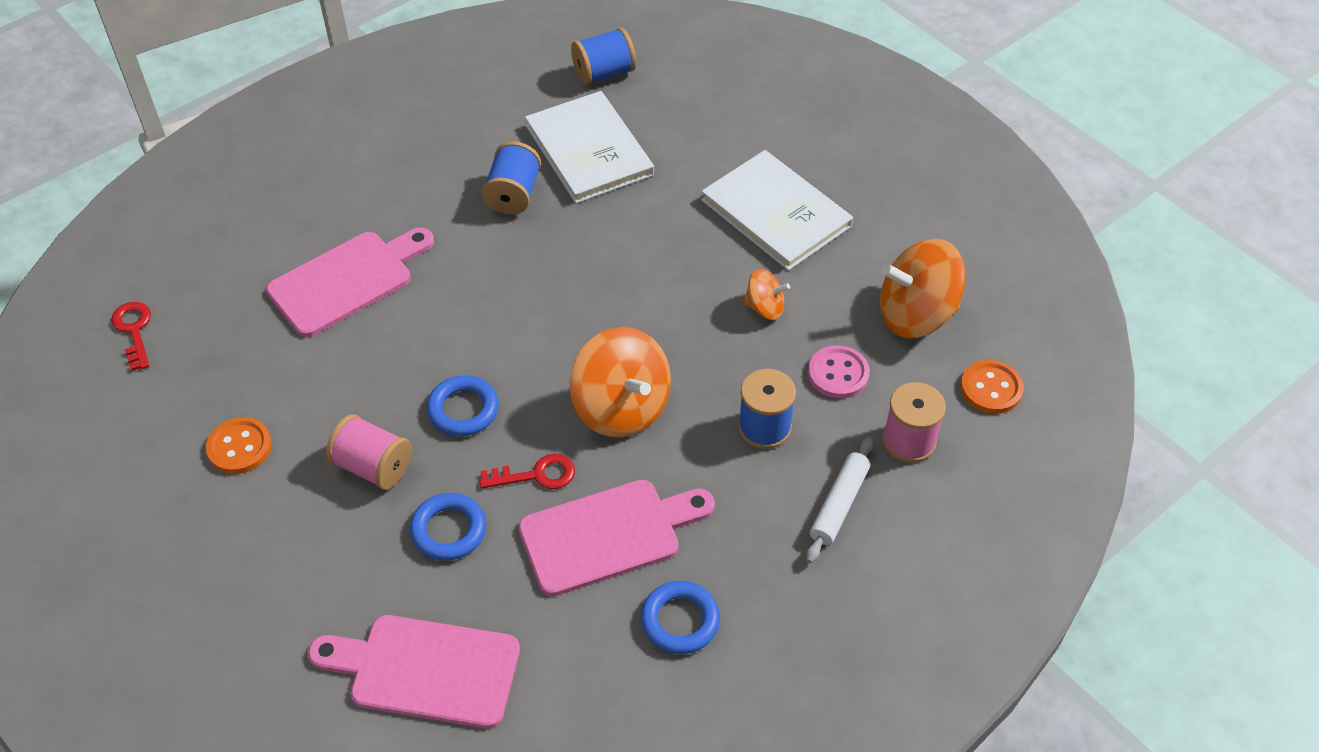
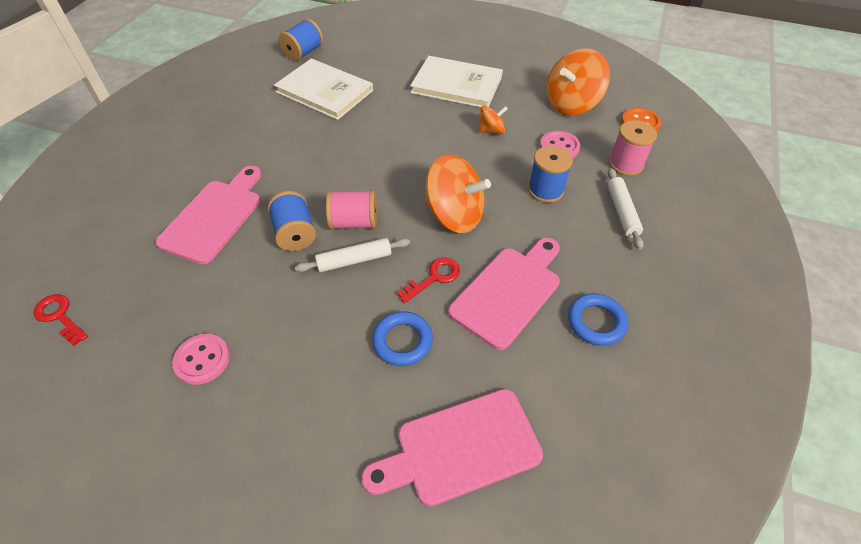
camera: 30 degrees left, 0 degrees up
(239, 447) = (202, 360): orange button -> pink button
(373, 466) = (316, 325): pink spool -> pink spool (354, 222)
(463, 410) = (354, 260): blue ring -> white rolling pin
(513, 194) = (295, 128): blue spool -> blue spool (295, 233)

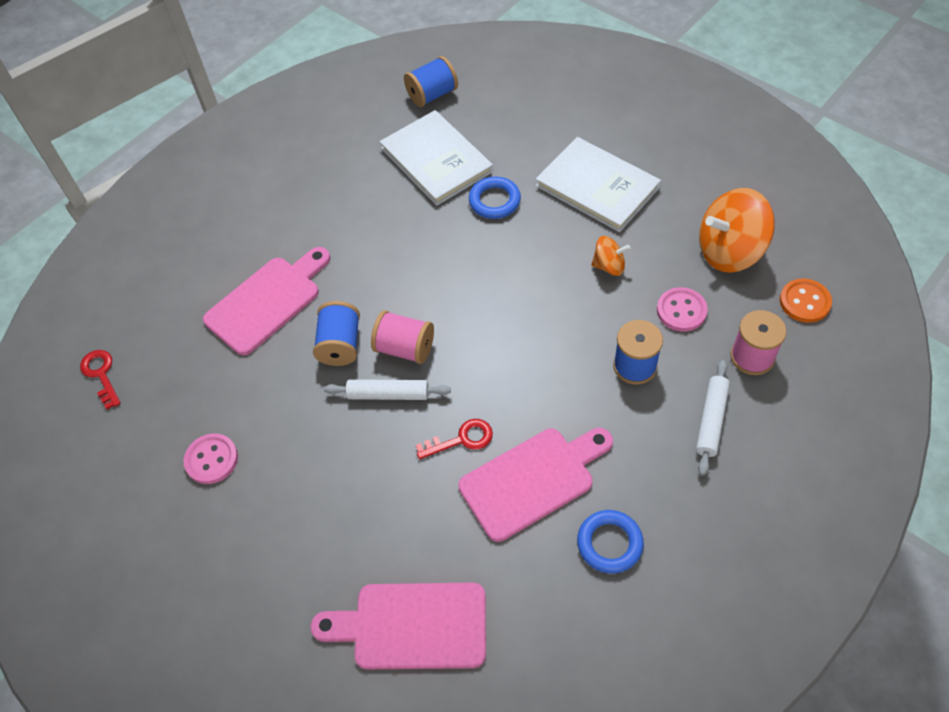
camera: 25 degrees right, 5 degrees up
(402, 341) = (401, 500): blue ring -> blue ring (494, 201)
(455, 215) = (516, 370): orange spinning top -> none

